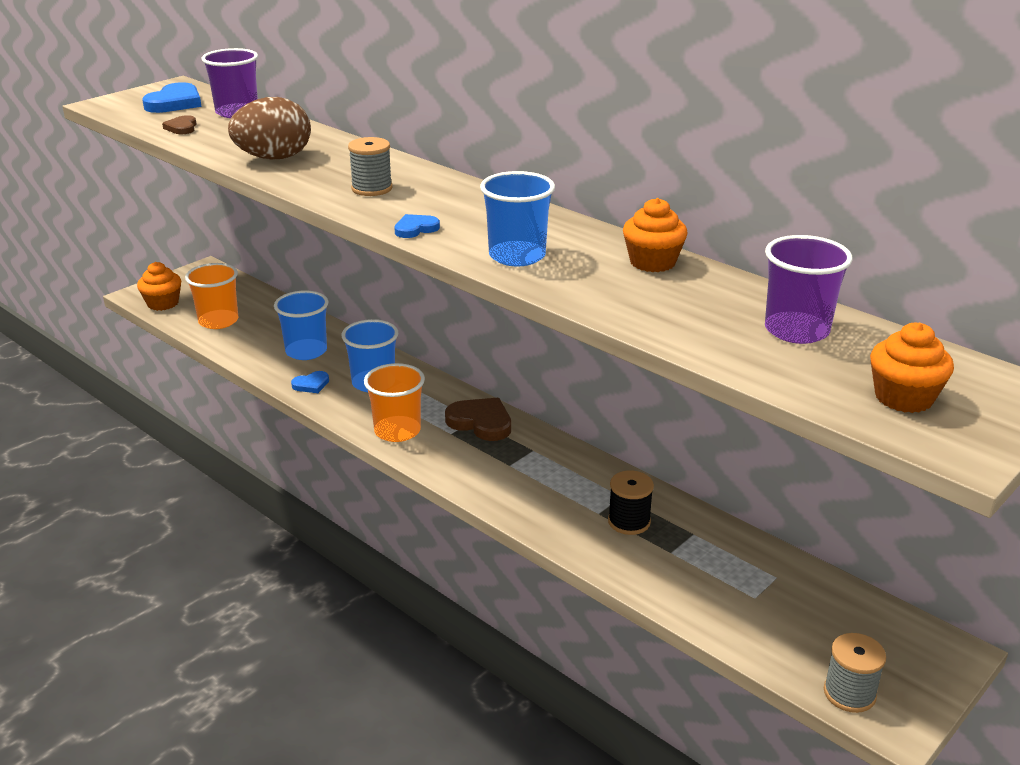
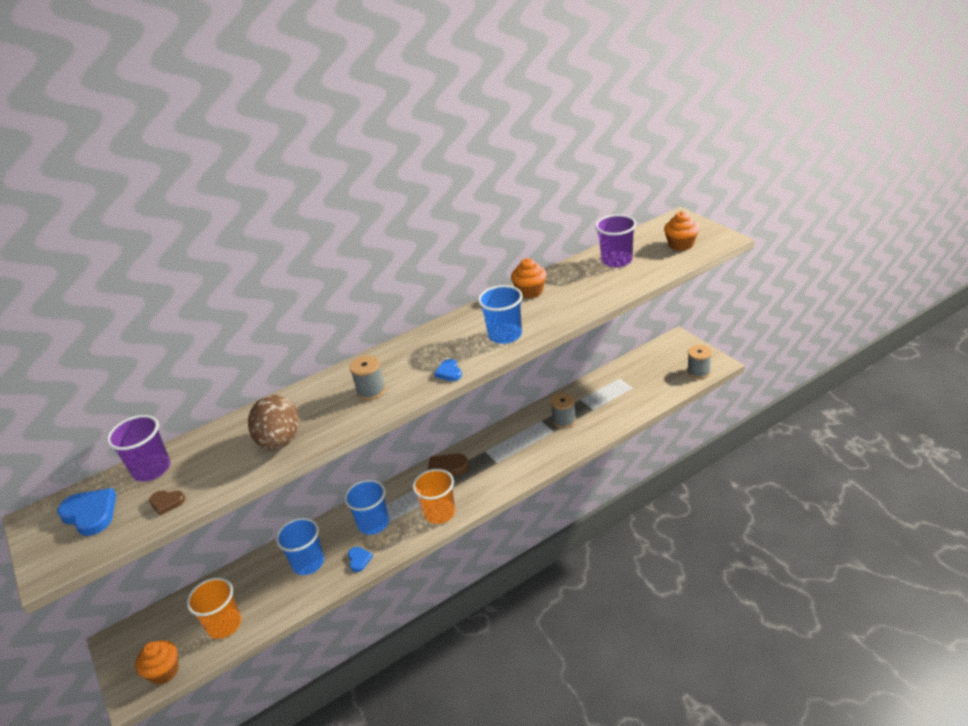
camera: 70 degrees left, 5 degrees up
(629, 521) = (564, 420): black spool -> grey spool

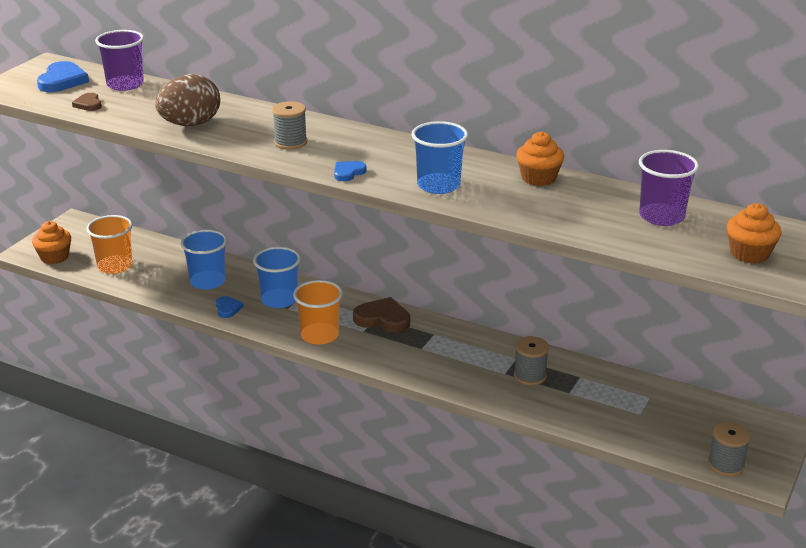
camera: 55 degrees right, 5 degrees down
(359, 560) = (228, 308): blue heart -> blue heart turned 60 degrees counterclockwise

